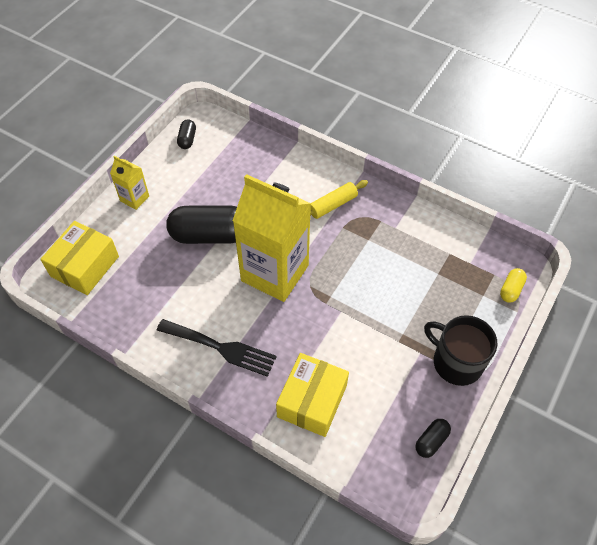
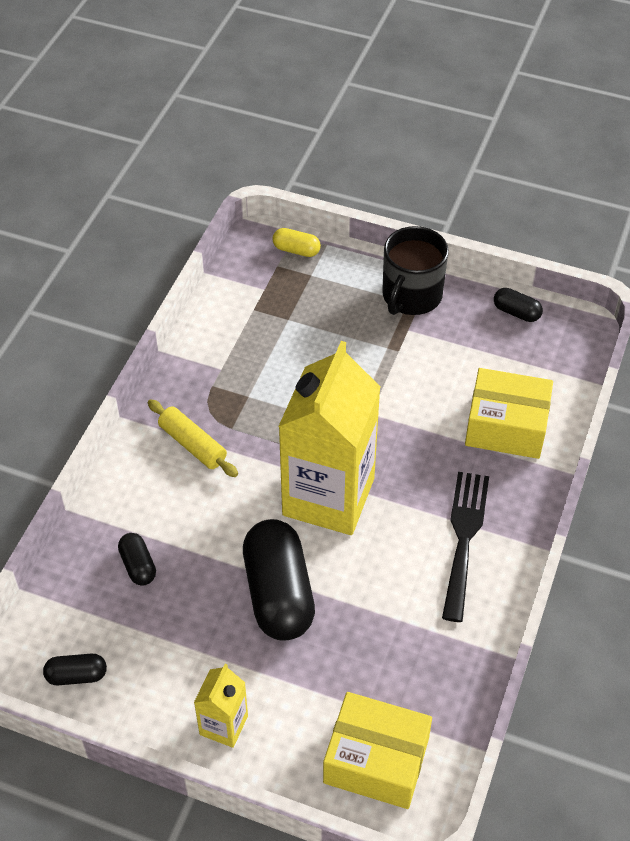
camera: 100 degrees left, 5 degrees down
(249, 170) = (138, 565): none -> black capsule

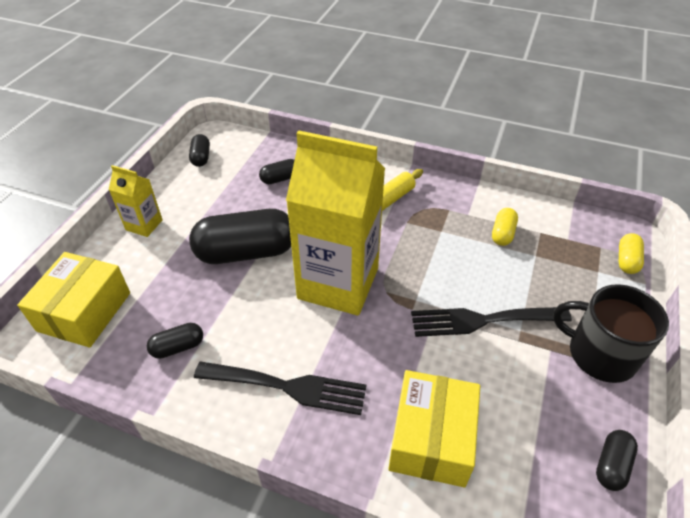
camera: 90 degrees right, 5 degrees down
(254, 342) = (502, 234): none -> yellow capsule
(376, 375) = (482, 320): none -> black fork
(422, 646) = (178, 347): none -> black capsule

